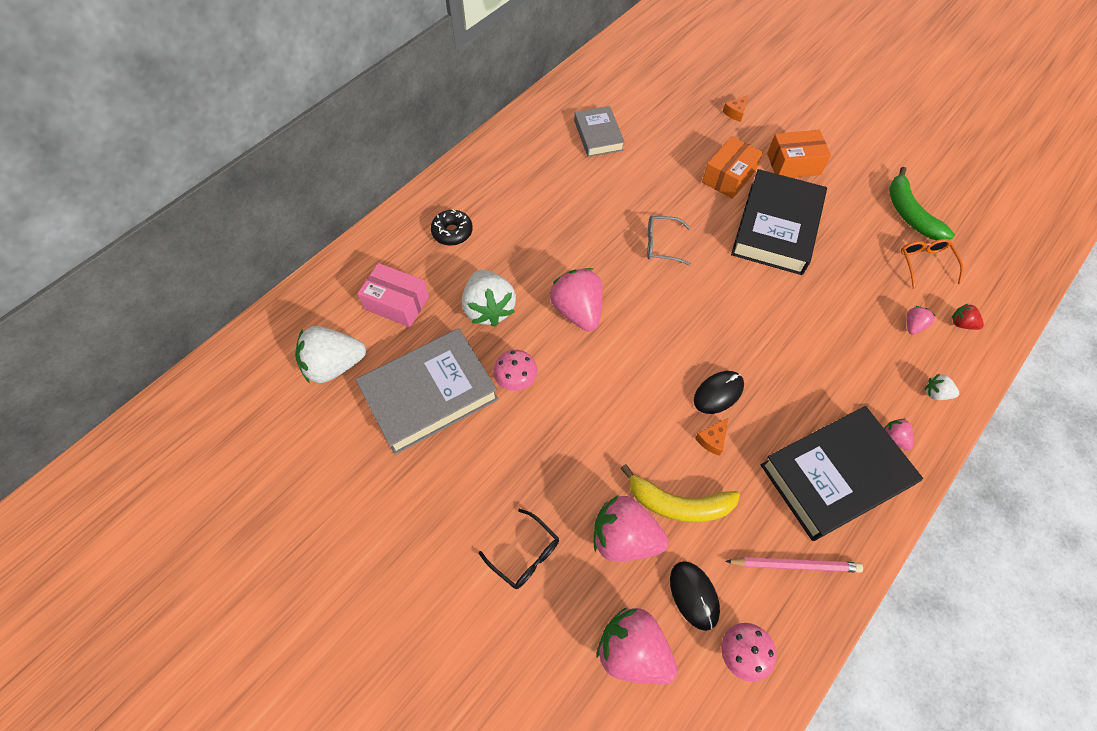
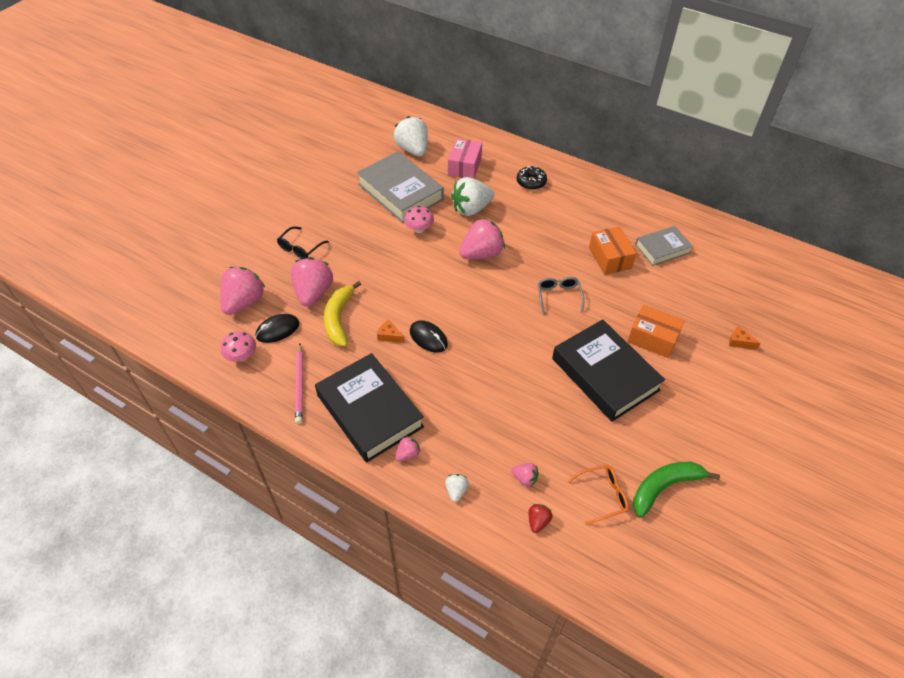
camera: 80 degrees right, 10 degrees down
(776, 228) = (605, 374): black book -> black book turned 45 degrees clockwise
(793, 164) = (691, 388): orange box -> orange box (610, 258)

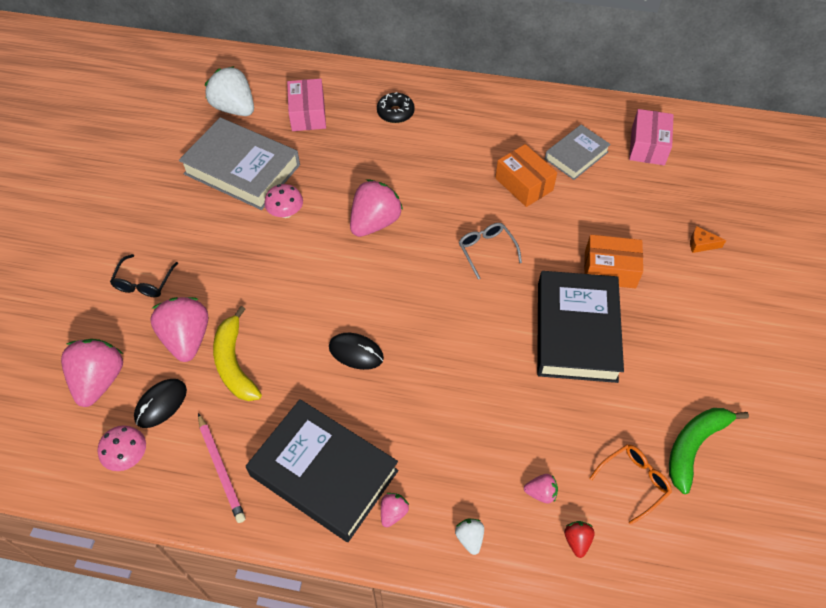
camera: 20 degrees left, 5 degrees up
(389, 335) = (307, 365): orange cheese -> none
(471, 209) = (338, 167): white strawberry -> none
(605, 374) = (576, 331): black book -> black book turned 60 degrees clockwise
(726, 257) = (647, 146): none -> pink box

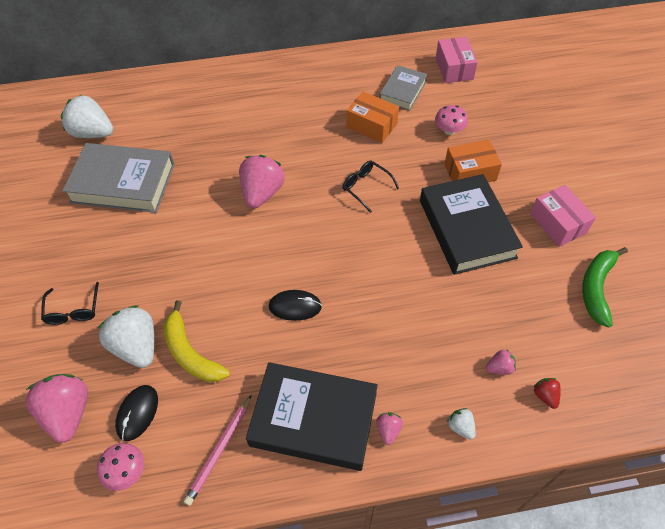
camera: 20 degrees left, 0 degrees up
(187, 338) = (136, 346): pink strawberry -> white strawberry
(221, 469) = (219, 450): pink pencil -> pink pencil turned 75 degrees clockwise
(286, 212) = (179, 208): pink mushroom -> pink mushroom (449, 130)
(308, 114) = (162, 120): pink box -> pink box (558, 223)
(395, 113) = (239, 98): black donut -> none
(486, 250) = (366, 187): grey glasses -> black glasses
(634, 481) = (566, 332): orange glasses -> none
(701, 244) = (528, 131): orange cheese -> none

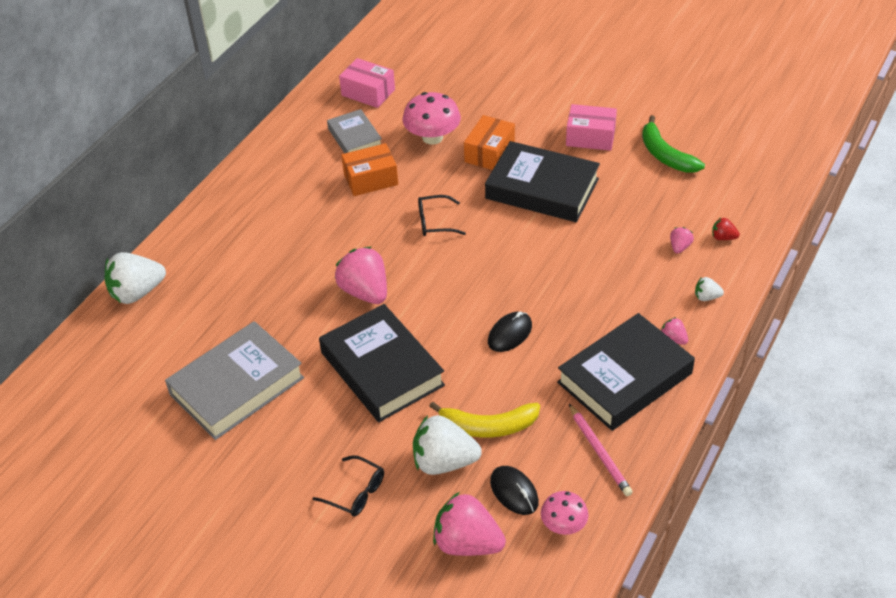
camera: 50 degrees left, 10 degrees down
(92, 133) = (137, 380): white strawberry -> white strawberry (137, 292)
(197, 250) = (382, 369): none -> black book
(449, 130) = (432, 137): pink mushroom -> pink mushroom, size x1.63

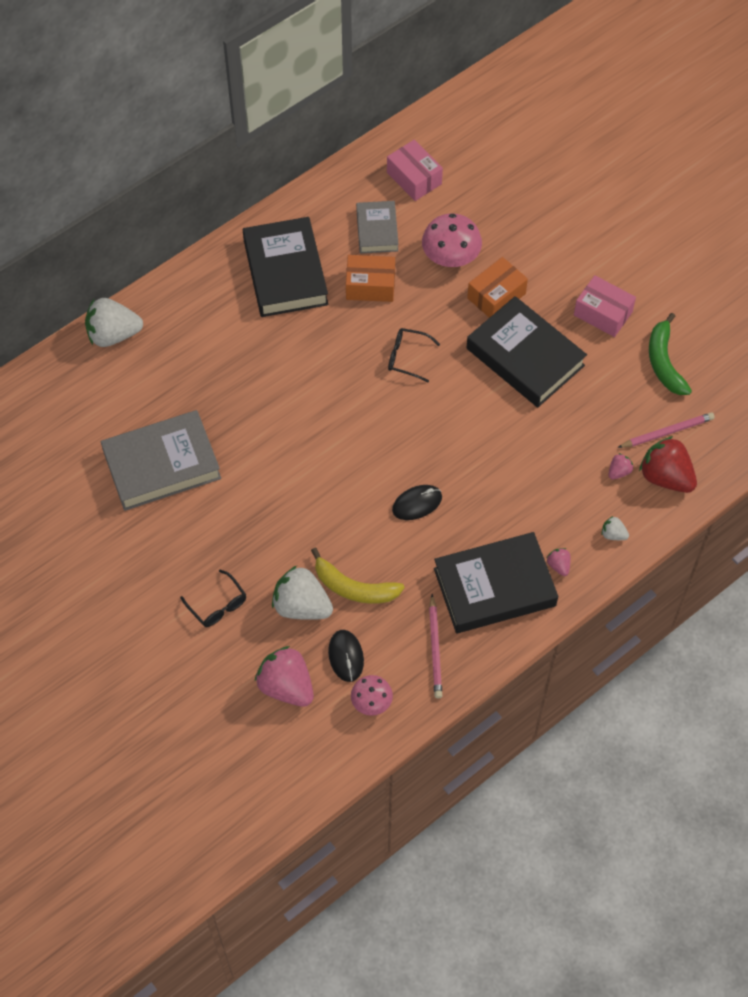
camera: 20 degrees right, 15 degrees up
(365, 292) = (310, 410): pink strawberry -> none
(382, 369) = (290, 496): black book -> black book (285, 272)
(702, 204) = (667, 432): none -> pink pencil
(723, 237) = (665, 477): red strawberry -> red strawberry, size x2.16

